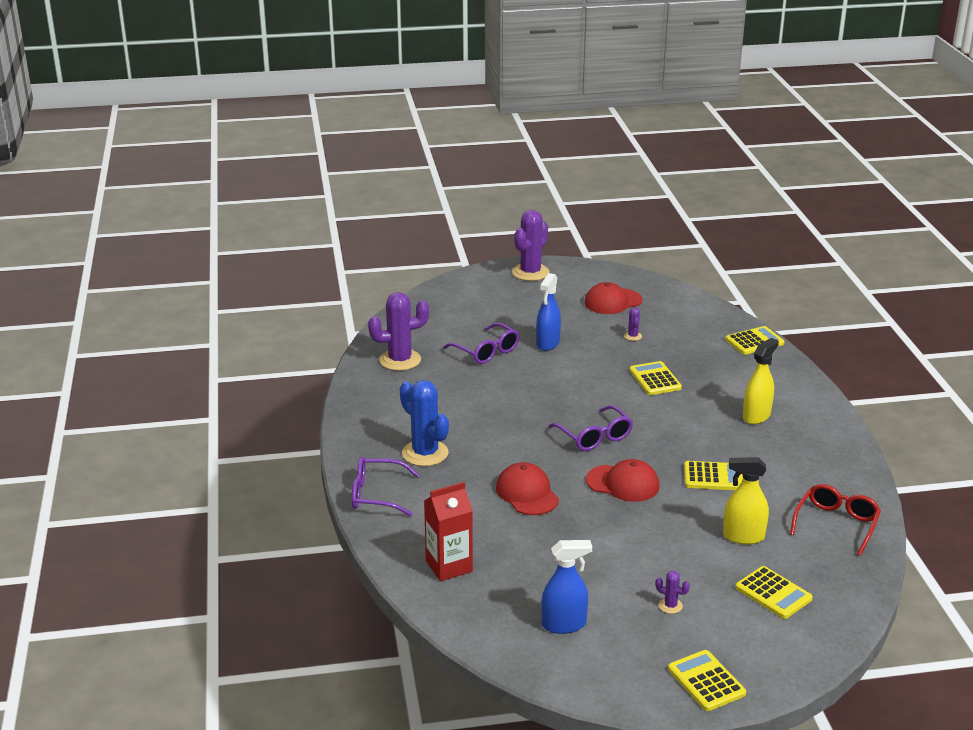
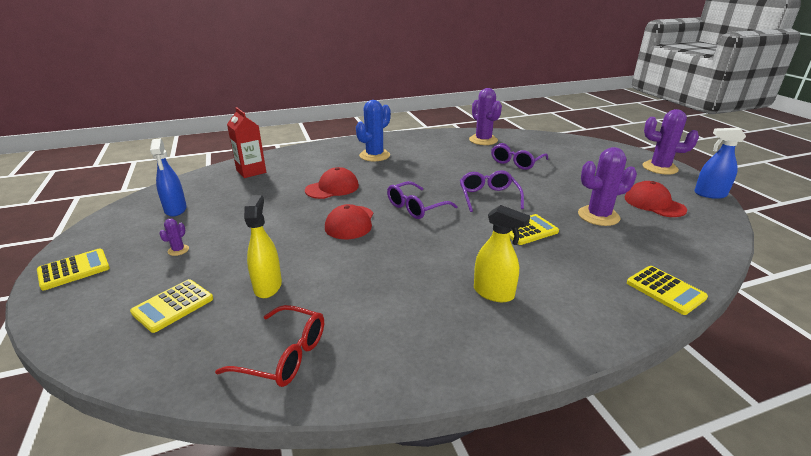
camera: 80 degrees right, 0 degrees up
(376, 495) = (327, 148): purple glasses -> purple glasses (488, 197)
(548, 343) = (548, 181): blue spray bottle -> blue spray bottle (710, 194)
(633, 336) = (598, 216): purple cactus -> purple cactus, size x2.26
(713, 477) = (367, 267): yellow calculator -> none

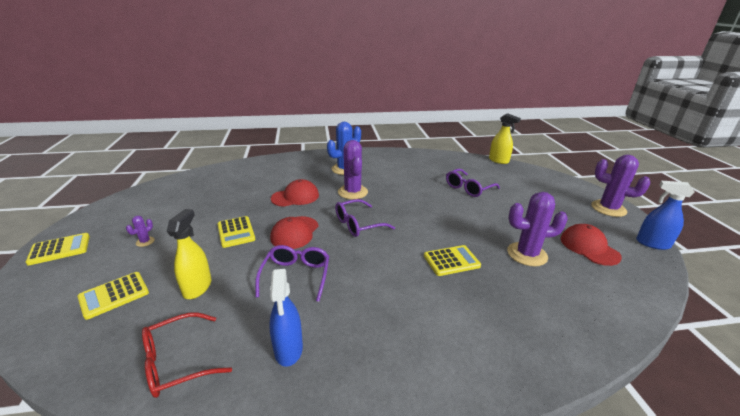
camera: 10 degrees right, 0 degrees up
(175, 210) = (162, 203): blue spray bottle -> blue spray bottle (288, 349)
(251, 171) = (237, 174): red carton -> none
(284, 355) = (177, 362): red glasses -> red glasses turned 120 degrees clockwise
(483, 140) = (446, 163): purple cactus -> purple cactus (352, 192)
(488, 197) = (428, 221): purple glasses -> purple glasses (296, 275)
(493, 293) = (392, 325): yellow spray bottle -> yellow spray bottle (498, 161)
(665, 290) = (567, 350): yellow calculator -> yellow calculator (236, 232)

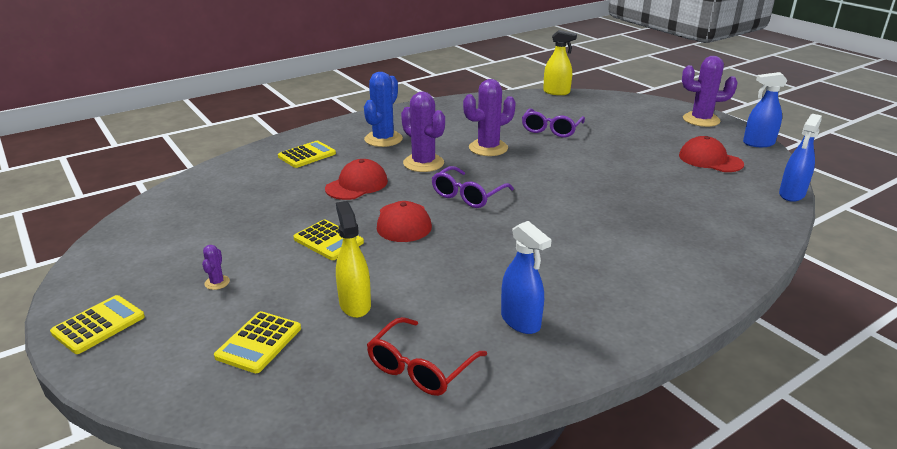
camera: 25 degrees left, 0 degrees up
(296, 275) = (455, 261): purple glasses -> none
(451, 261) = (599, 204): yellow calculator -> yellow calculator (307, 155)
(527, 254) = (662, 180): purple cactus -> purple cactus (488, 148)
(654, 307) = (791, 194): none -> blue spray bottle

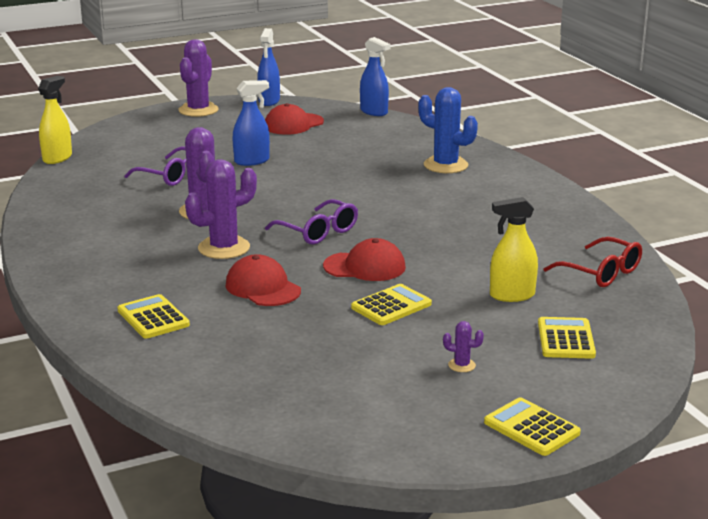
camera: 80 degrees left, 5 degrees down
(259, 342) = (566, 339): yellow calculator -> yellow calculator turned 120 degrees counterclockwise
(383, 139) = (134, 267): blue cactus -> blue cactus (445, 165)
(520, 321) = (543, 232): blue spray bottle -> blue spray bottle (252, 161)

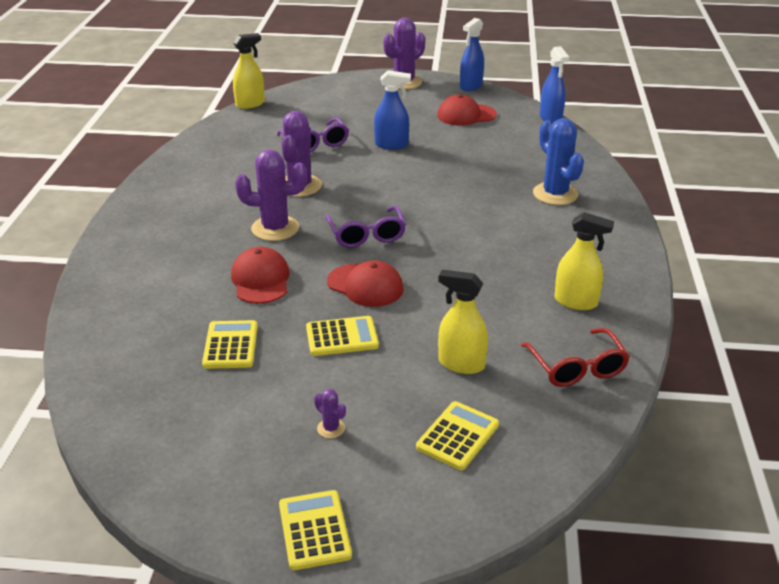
camera: 30 degrees right, 10 degrees up
(153, 318) = (149, 282): yellow calculator -> yellow calculator (231, 345)
(550, 232) = (576, 302): none -> yellow spray bottle

